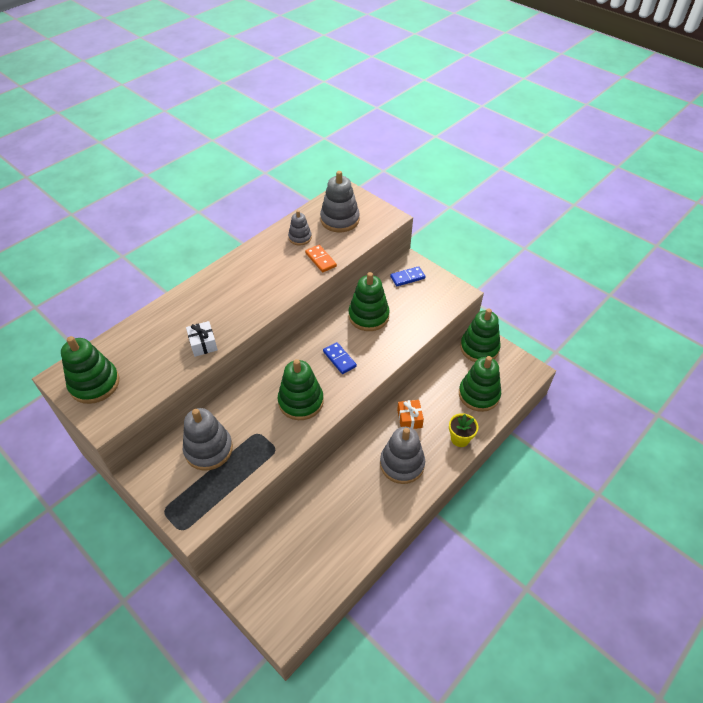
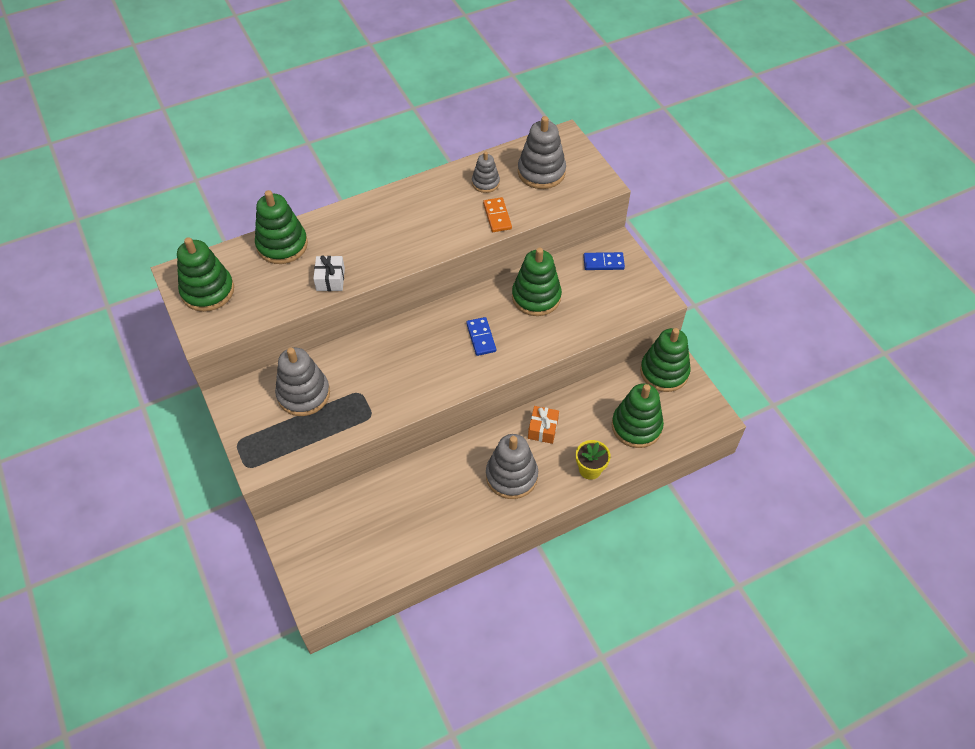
camera: 20 degrees right, 5 degrees up
(301, 401) = (419, 372): green stacking toy -> green stacking toy (282, 245)

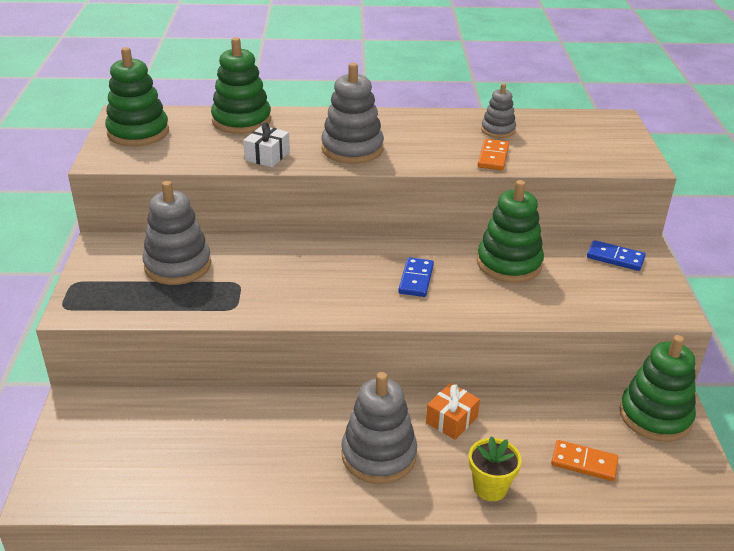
camera: 25 degrees right, 20 degrees down
(541, 172) = (570, 137): grey stacking toy -> grey stacking toy (352, 149)
(636, 426) = (584, 462): green stacking toy -> orange domino

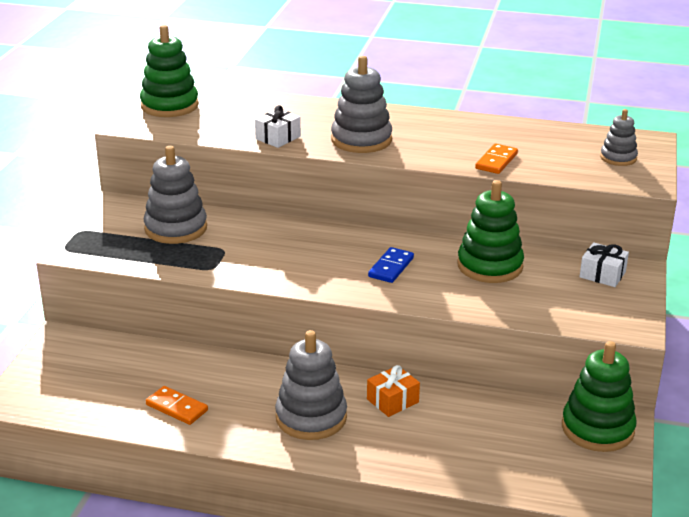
camera: 15 degrees right, 5 degrees down
(241, 121) = (269, 105): green stacking toy -> none
(490, 487) = (403, 459): yellow flower pot -> none
(498, 130) = (516, 138): grey stacking toy -> grey stacking toy (618, 158)
(584, 462) = (504, 454): orange domino -> orange domino (177, 407)
(615, 258) = (602, 274): blue domino -> white gift

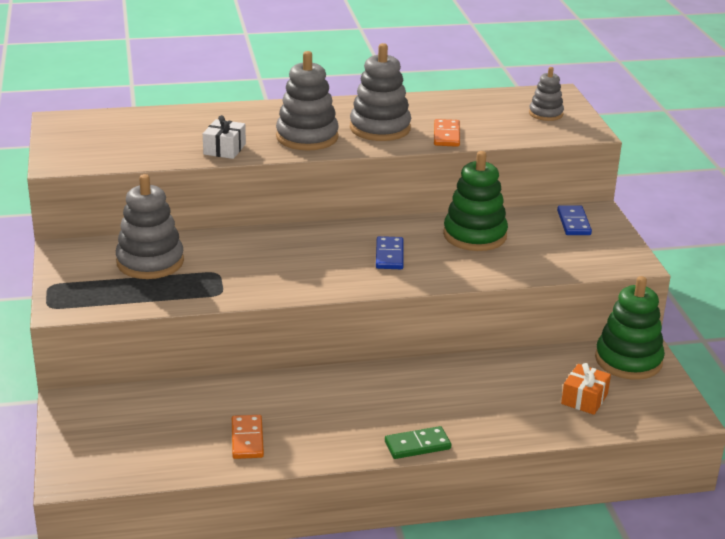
camera: 25 degrees left, 0 degrees up
(169, 106) = (82, 136): green stacking toy -> none
(177, 407) = (247, 439): orange domino -> orange domino turned 75 degrees clockwise
(311, 417) = (381, 415): grey stacking toy -> grey stacking toy (380, 128)
(322, 455) = (417, 445): none -> green domino
(392, 401) = (442, 381): orange gift -> orange gift (584, 399)
(602, 274) = (573, 223): white gift -> blue domino

